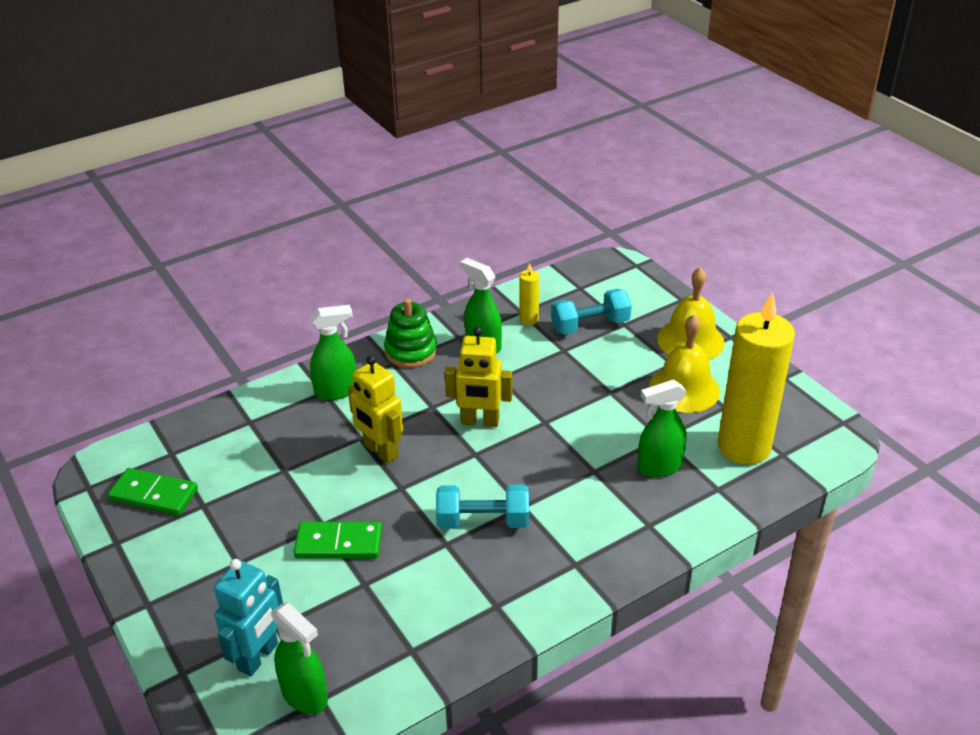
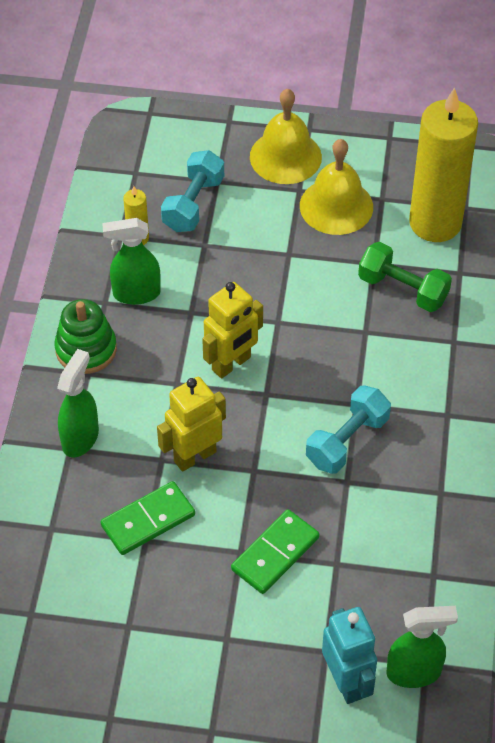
camera: 50 degrees left, 15 degrees up
(154, 495) = (76, 657): green domino -> green domino (148, 520)
(380, 451) = (194, 456): yellow robot -> yellow robot turned 150 degrees clockwise
(659, 467) = (403, 289): green spray bottle -> green dumbbell

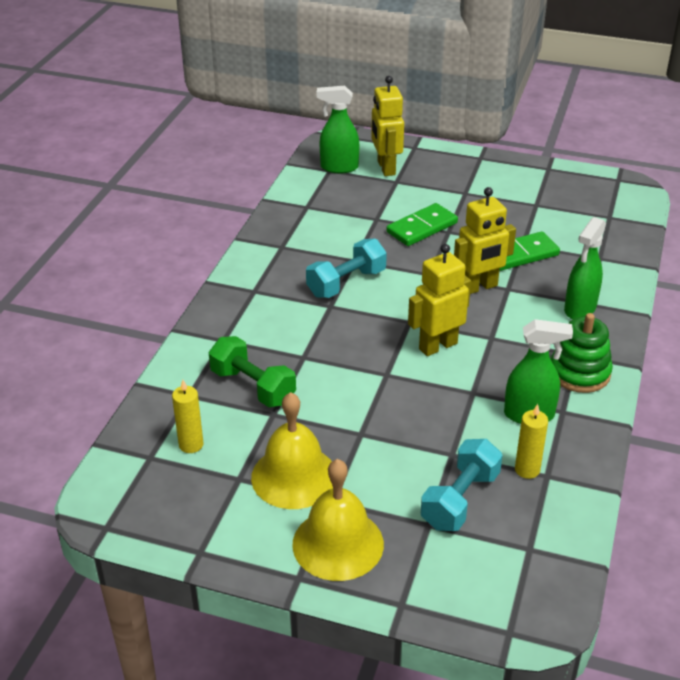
camera: 170 degrees left, 15 degrees down
(346, 682) = (385, 168): turquoise robot -> yellow robot
(435, 223) = (191, 445): yellow candle -> yellow candle, size x0.42

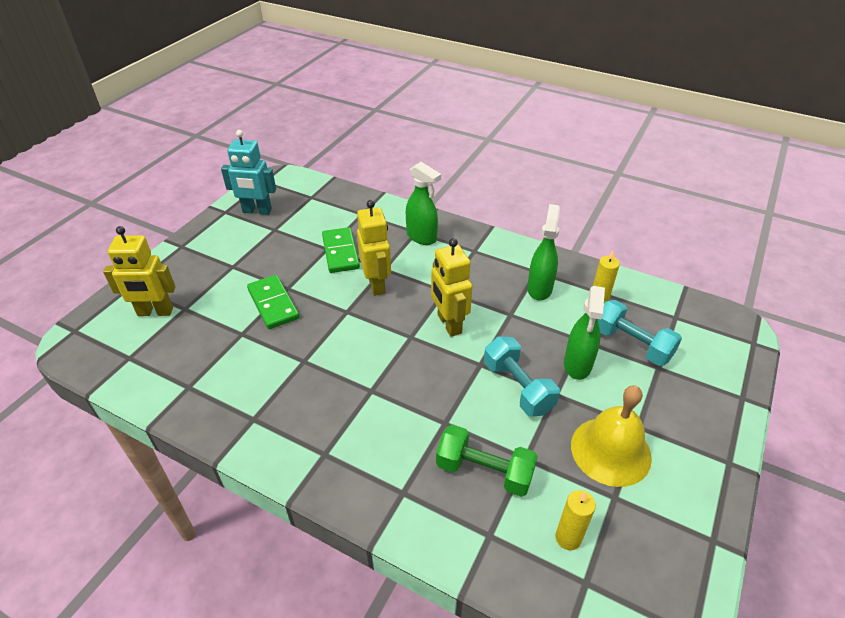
camera: 80 degrees left, 5 degrees up
(253, 387) = (484, 471): green dumbbell -> green dumbbell turned 60 degrees clockwise
(338, 544) = (687, 429): yellow bell -> none
(339, 167) = (129, 349): green spray bottle -> green spray bottle (577, 365)
(346, 283) = (339, 372): turquoise dumbbell -> turquoise dumbbell (517, 387)
(560, 187) = (257, 211): none -> turquoise robot
(579, 373) = (495, 253): green stacking toy -> none

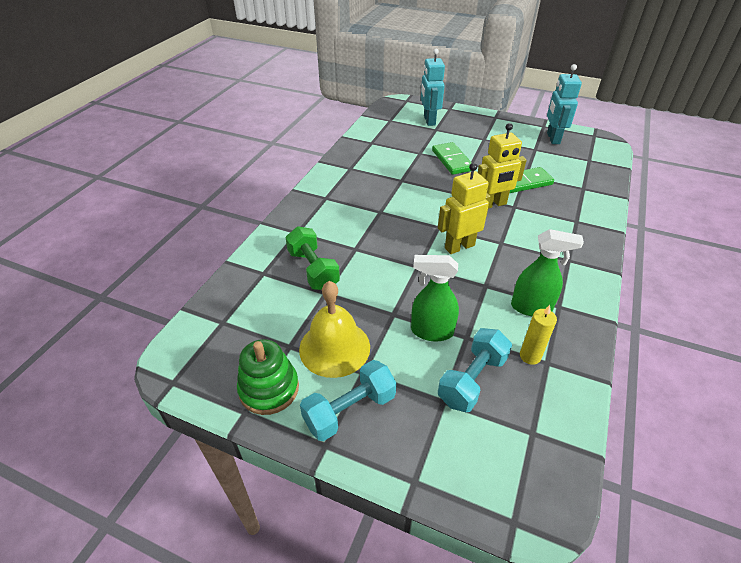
camera: 85 degrees right, 0 degrees up
(155, 312) = (429, 120): yellow robot -> turquoise robot
(273, 304) = (452, 160): green domino -> green domino turned 75 degrees counterclockwise
(421, 237) = (570, 225): green spray bottle -> none
(484, 471) = (313, 270): green dumbbell -> green dumbbell turned 45 degrees counterclockwise
(517, 387) = (396, 289): turquoise dumbbell -> turquoise dumbbell (349, 410)
(568, 538) = (256, 314): yellow candle -> none
(678, 516) = (269, 389): none -> green stacking toy

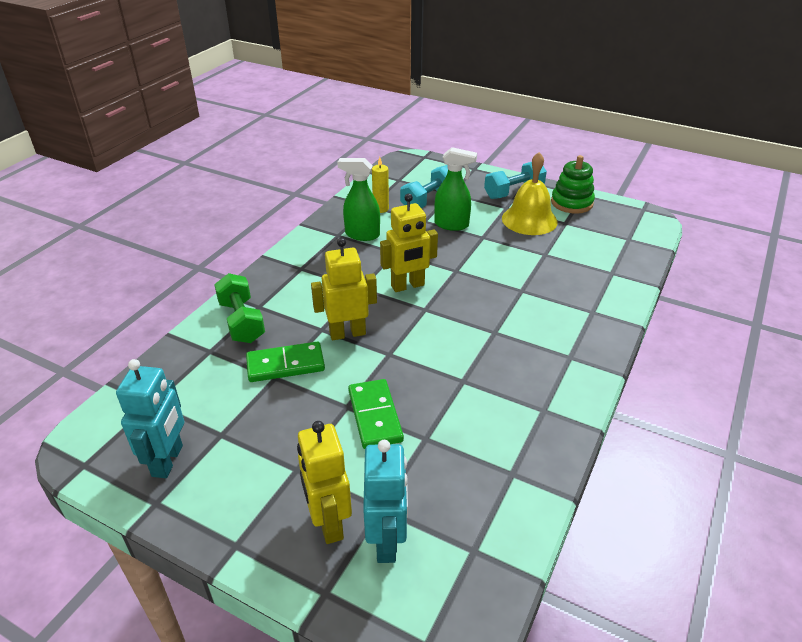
camera: 175 degrees left, 5 degrees down
(313, 270) = (562, 272): green dumbbell -> green dumbbell (242, 321)
(458, 124) = (328, 523): none -> yellow robot

